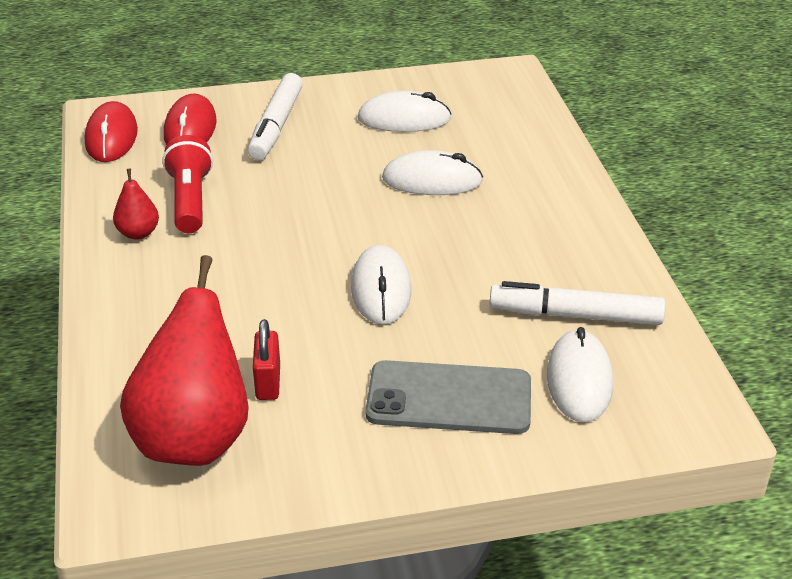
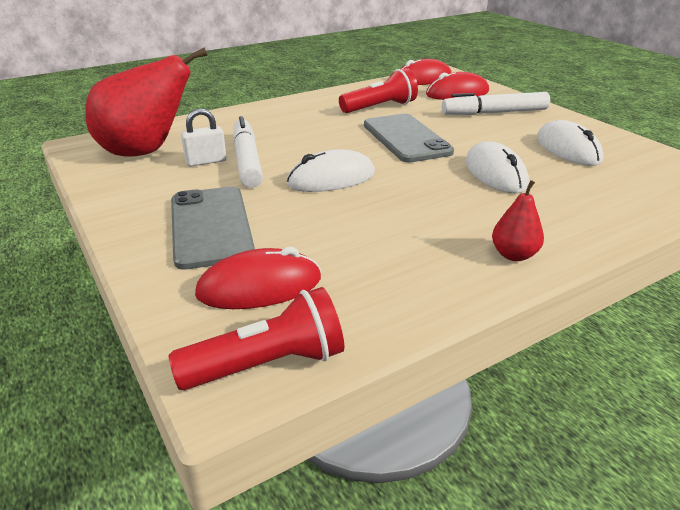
camera: 70 degrees right, 5 degrees down
(138, 233) = (334, 102): red pear -> red pear (514, 255)
(268, 382) = (206, 161): red padlock -> white padlock
(306, 209) = (406, 138): none -> grey phone
(575, 315) = (358, 271): white marker -> white marker (247, 160)
(579, 380) = (259, 287): white mouse -> red mouse
(689, 393) = (267, 365): none -> red flashlight

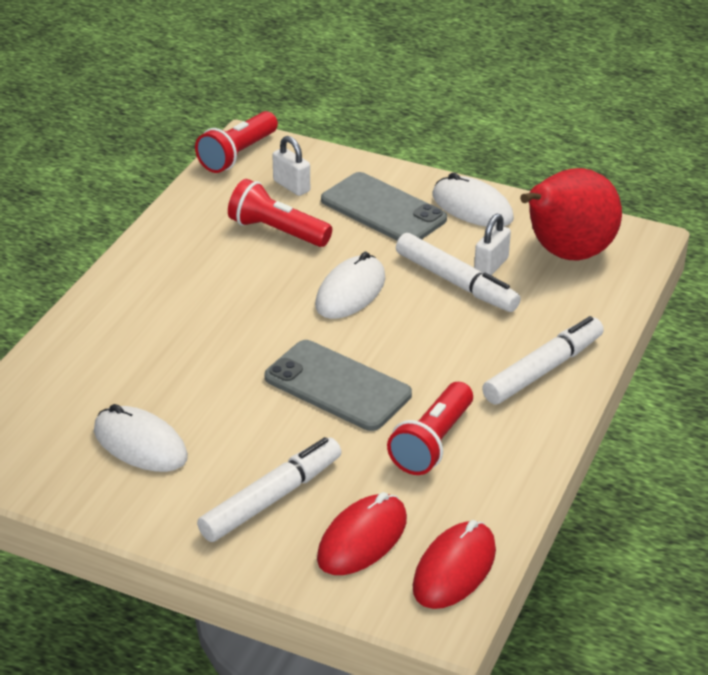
camera: 145 degrees right, 5 degrees up
(259, 287) = (291, 186): red mouse -> white padlock
(273, 113) = (543, 370): none -> white marker
(334, 244) = (277, 231): none -> red flashlight
(495, 173) = (201, 364): white mouse -> white mouse (472, 207)
(514, 255) = (138, 272): red pear -> none

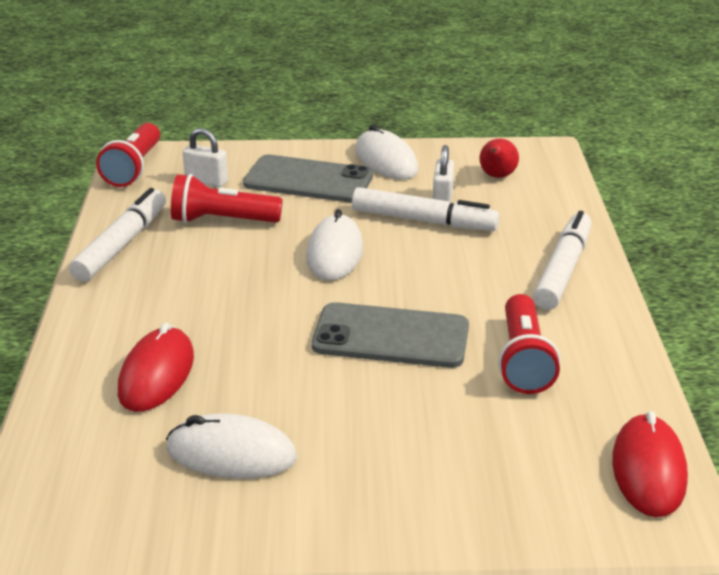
camera: 25 degrees left, 5 degrees down
(271, 499) = (414, 463): white marker -> white marker (122, 244)
(362, 539) = (537, 472): red mouse -> red mouse (156, 374)
(472, 207) = (386, 161): white mouse -> white mouse turned 45 degrees clockwise
(566, 254) = (496, 176): red pear -> red pear, size x0.45

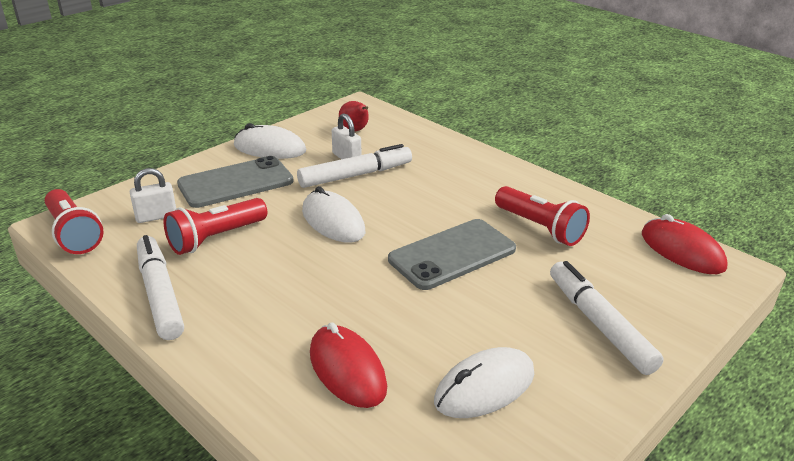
camera: 45 degrees left, 0 degrees up
(563, 270) = (477, 168): white marker -> white marker (599, 324)

